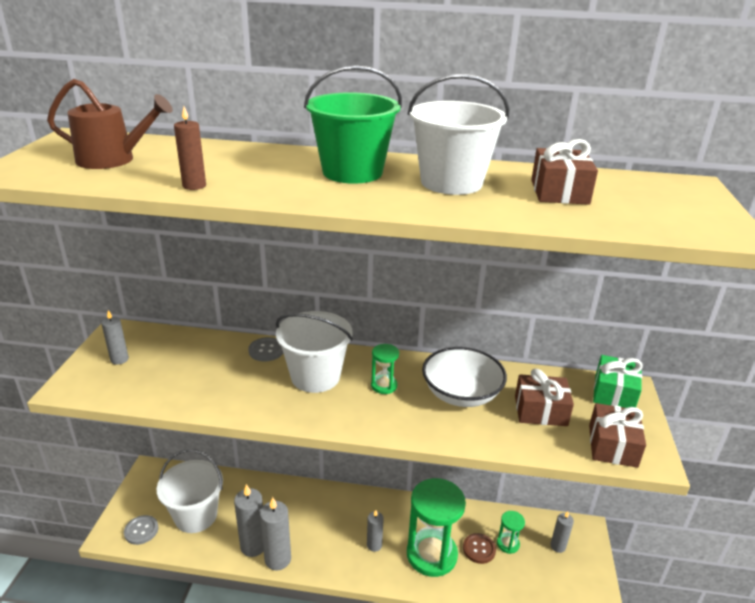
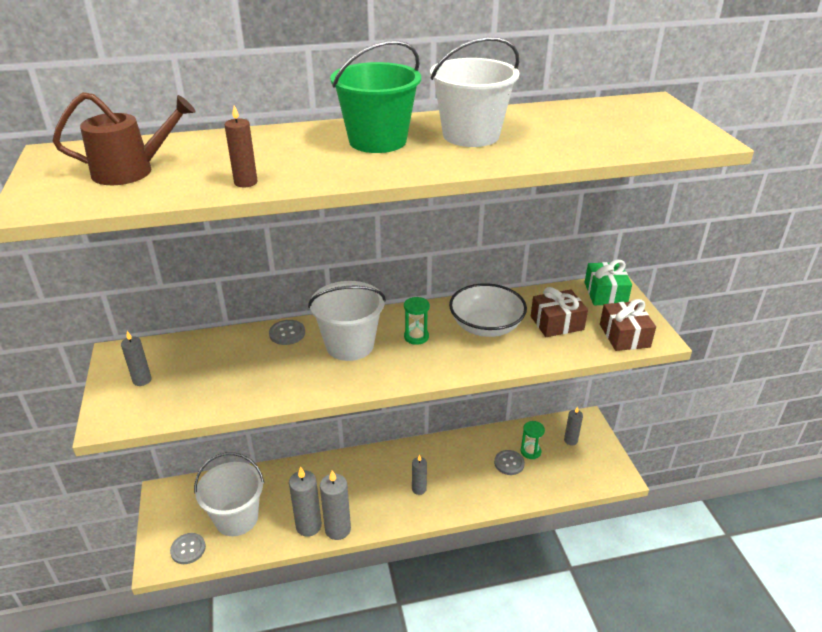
camera: 20 degrees left, 5 degrees up
(431, 554) = (472, 480): green hourglass -> none
(479, 549) = (509, 463): brown button -> grey button
(559, 192) = (563, 127): brown gift -> none

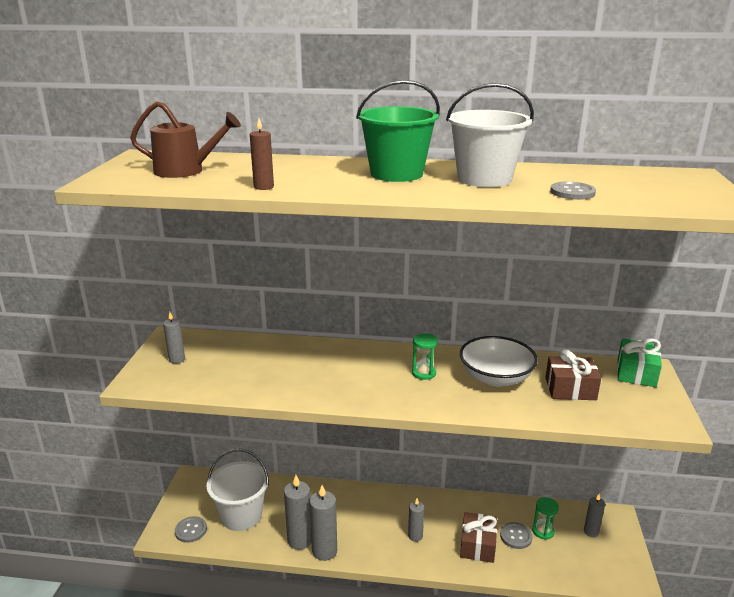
camera: 20 degrees right, 10 degrees down
(287, 333) = (311, 348): grey button -> grey button (572, 192)
(350, 345) = (359, 368): white bucket -> none
(624, 336) = (639, 414): brown gift -> brown gift (477, 545)

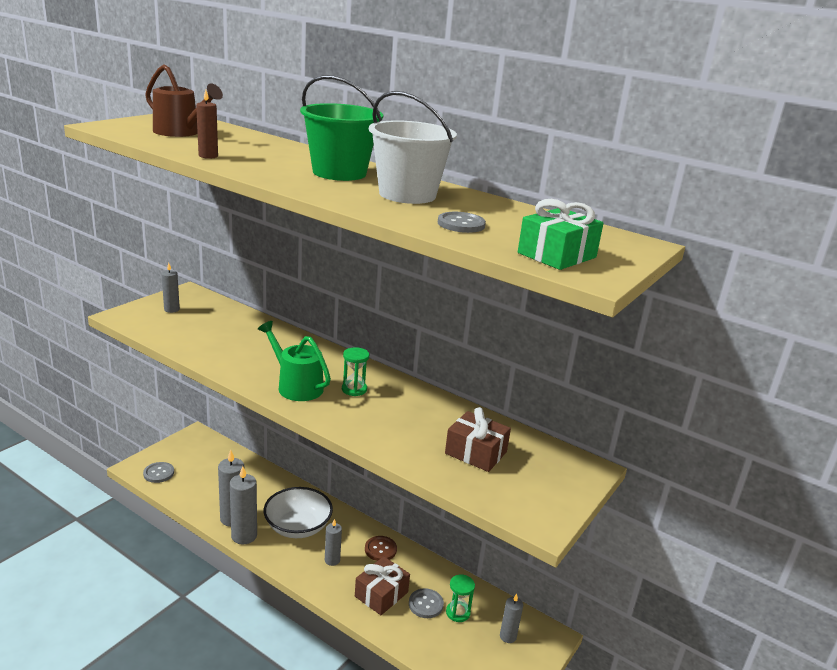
camera: 25 degrees right, 0 degrees up
(241, 516) = (206, 479): white bucket -> none
(376, 388) = (296, 386): none -> green watering can
(443, 508) = (380, 549): none -> brown button
(496, 377) = (415, 417): white bowl -> white bowl (298, 527)
(636, 373) = (568, 466): green gift -> green gift (557, 255)

